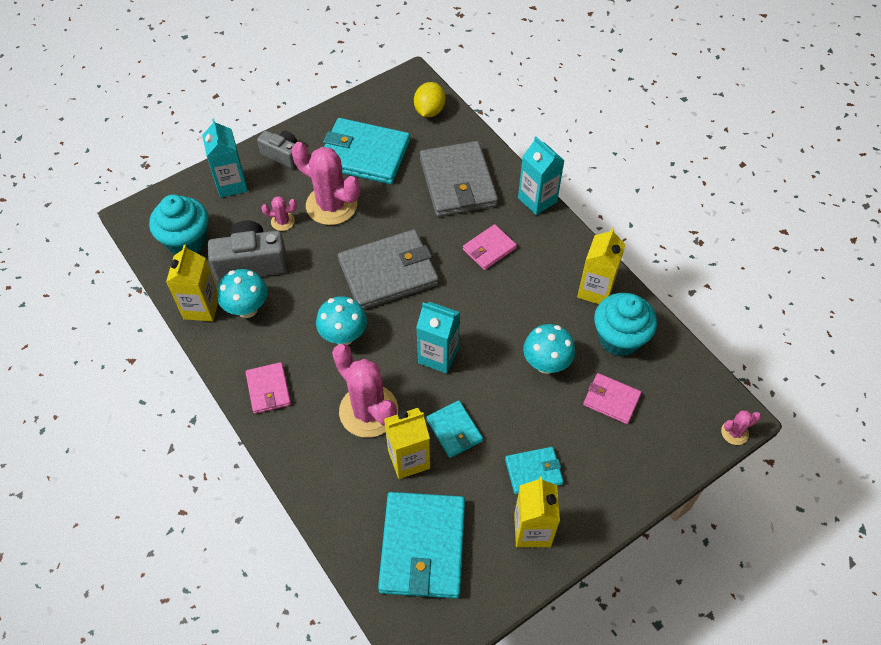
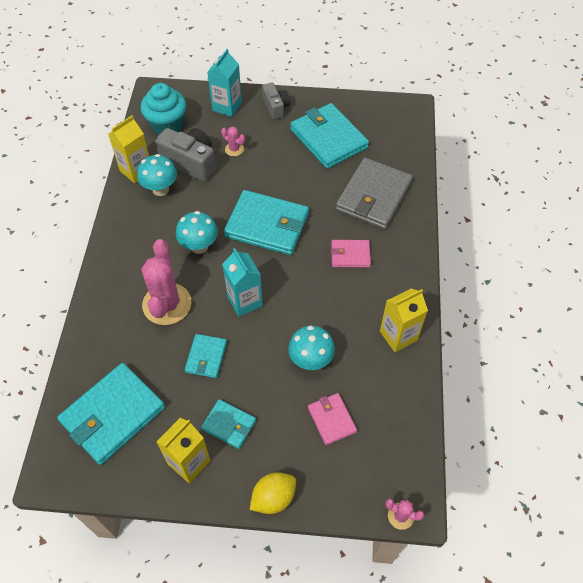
camera: 40 degrees right, 0 degrees up
(268, 389) = (124, 247): pink wallet -> none
(331, 205) = (274, 158): pink cactus -> none
(388, 273) = (267, 225): grey wallet -> turquoise wallet
(409, 459) = (160, 353): yellow carton -> none
(429, 111) = (402, 136): yellow lemon -> yellow lemon (273, 498)
(537, 200) = (419, 244): turquoise carton -> none
(619, 338) = (381, 382): turquoise cupcake -> none

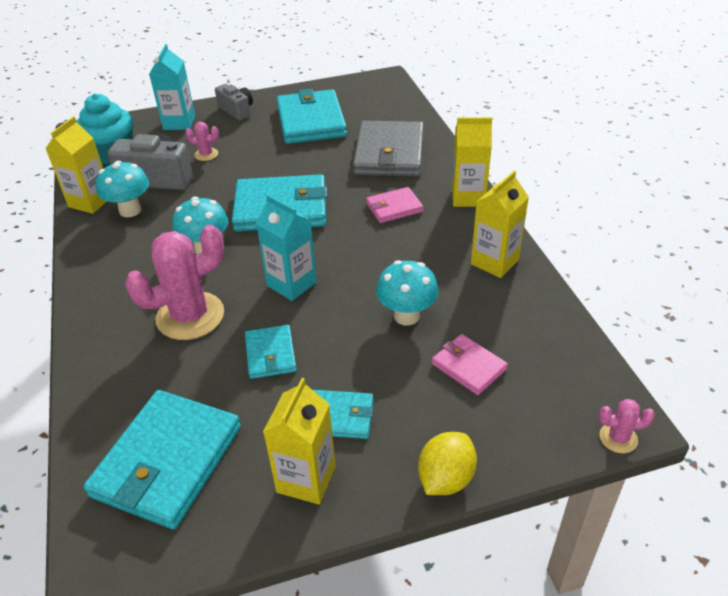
camera: 20 degrees left, 15 degrees down
(167, 304) = (190, 316): pink cactus -> pink cactus turned 75 degrees clockwise
(328, 138) = (311, 121): turquoise wallet -> turquoise wallet turned 45 degrees clockwise
(411, 265) = (468, 197): none -> yellow carton

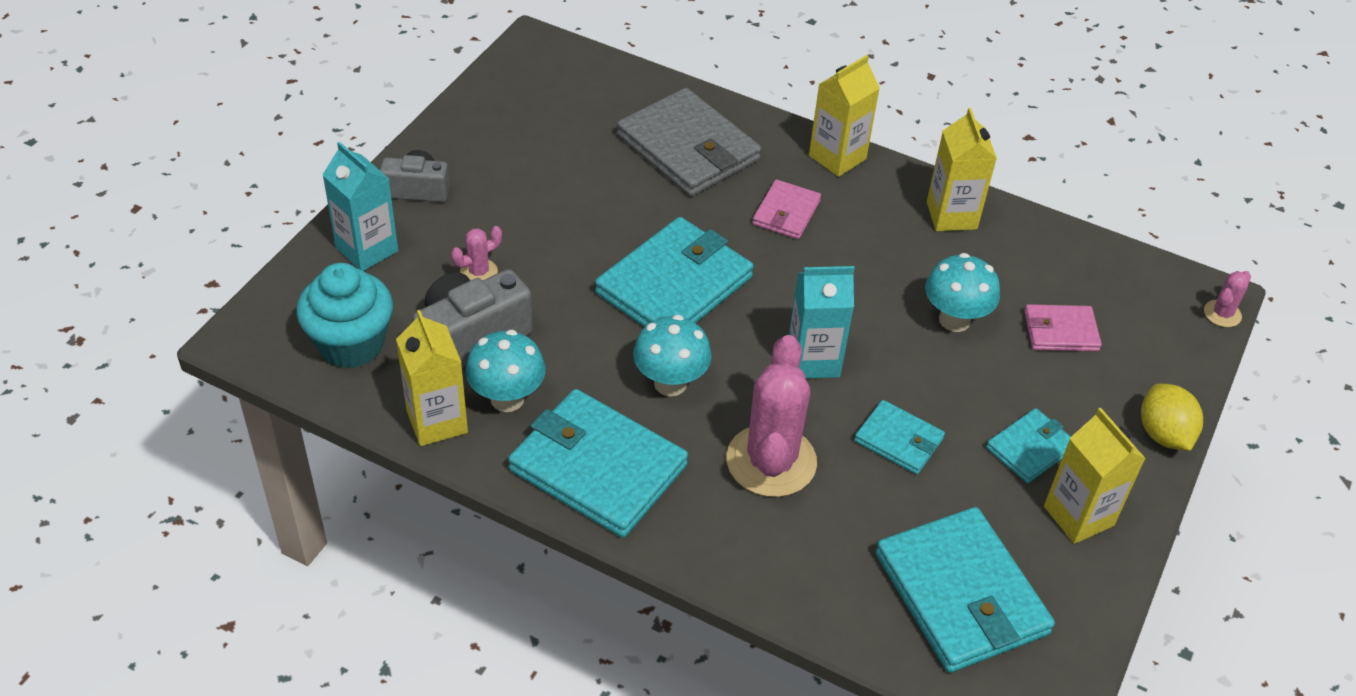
camera: 50 degrees left, 5 degrees up
(311, 121) = (536, 153): turquoise wallet -> turquoise wallet (598, 467)

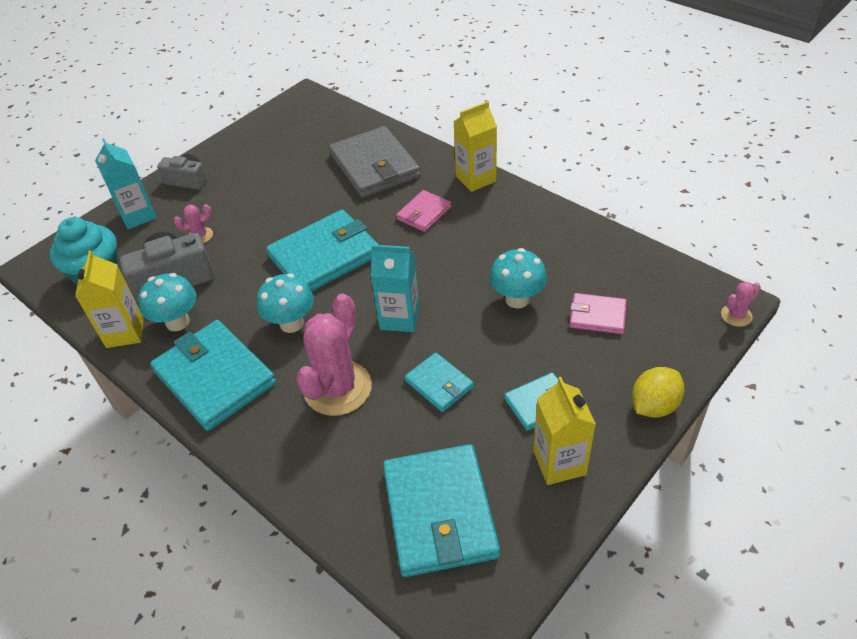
camera: 20 degrees right, 0 degrees up
(951, 215) = (544, 224): yellow carton -> none
(1163, 434) = (654, 405): yellow lemon -> yellow lemon turned 45 degrees clockwise

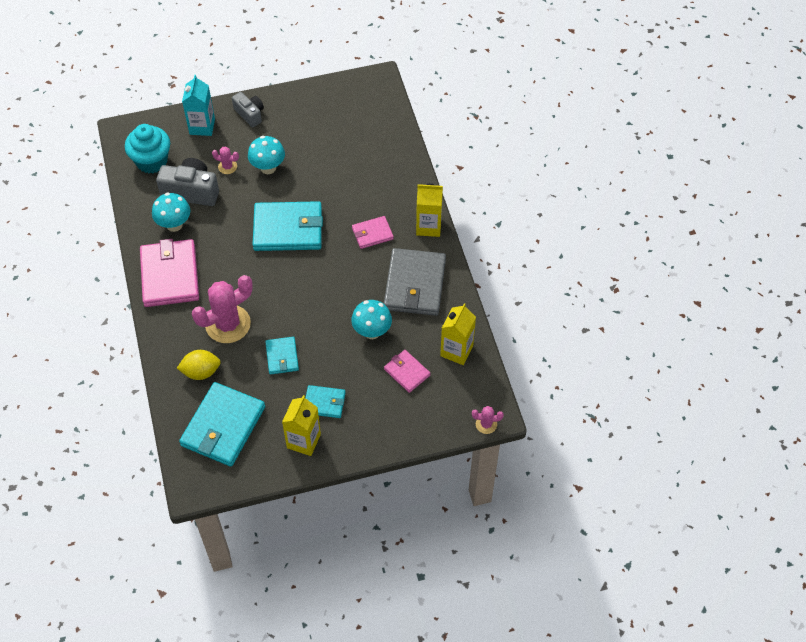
camera: 30 degrees right, 10 degrees up
(125, 332) = (142, 214): yellow carton -> yellow carton (456, 351)
(214, 377) = (170, 275): turquoise wallet -> pink wallet
(291, 323) = (234, 266): turquoise mushroom -> turquoise mushroom (268, 168)
(374, 166) = (374, 175): grey wallet -> grey wallet (415, 285)
(400, 318) = (296, 301): turquoise carton -> none
(654, 405) = (383, 444): yellow lemon -> yellow lemon (201, 372)

